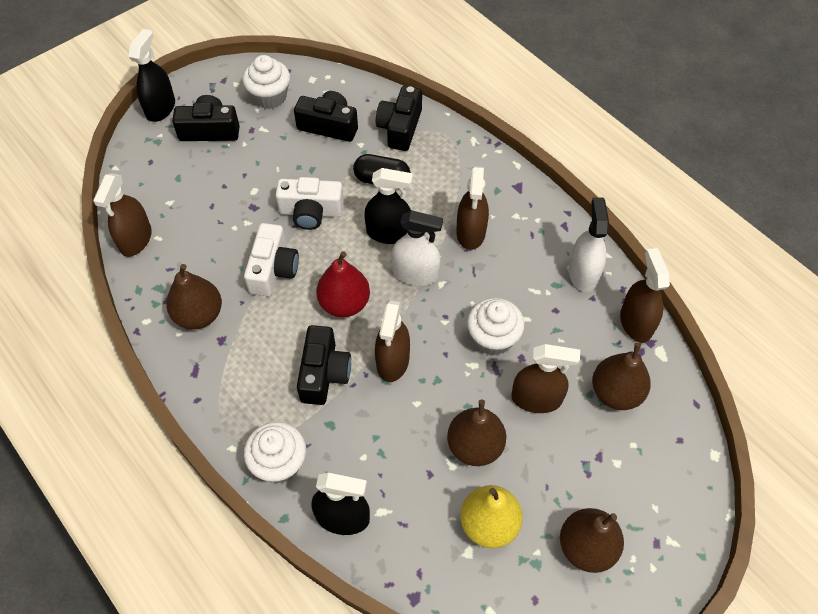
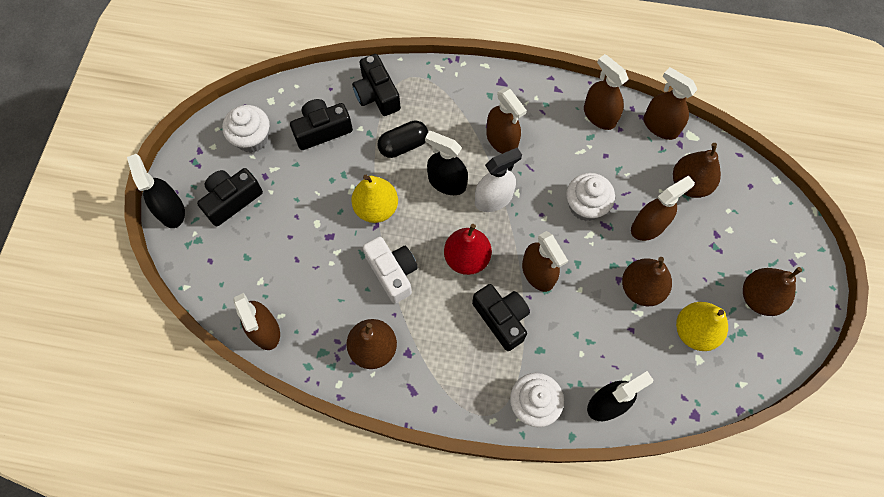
camera: 40 degrees left, 10 degrees up
(311, 212) = (376, 208): white camera -> yellow pear
(389, 233) = (447, 182): black spray bottle -> black spray bottle turned 120 degrees counterclockwise
(583, 273) = (599, 116): white spray bottle -> brown spray bottle

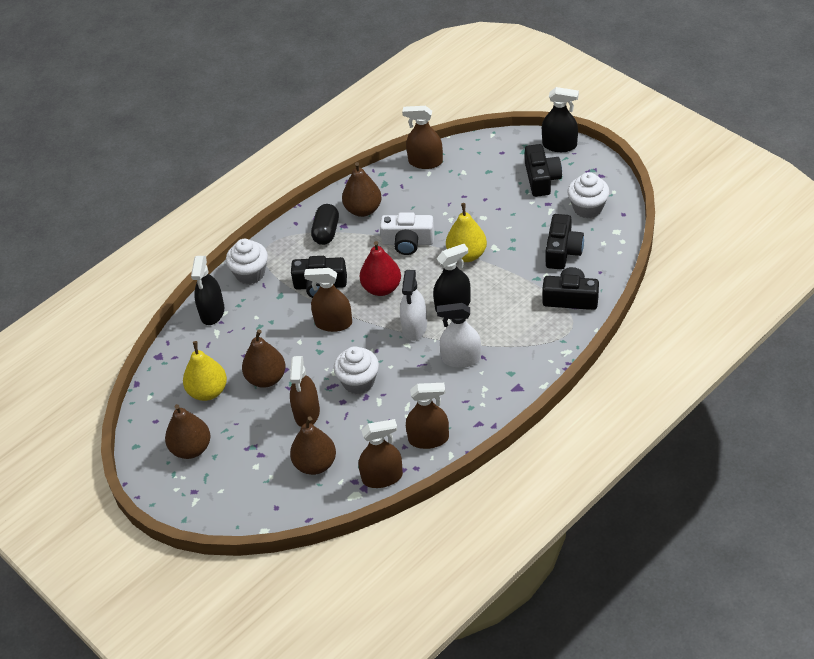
camera: 130 degrees right, 20 degrees down
(403, 145) = (508, 294): black capsule -> black capsule (326, 232)
(501, 140) = (461, 359): brown spray bottle -> white spray bottle

